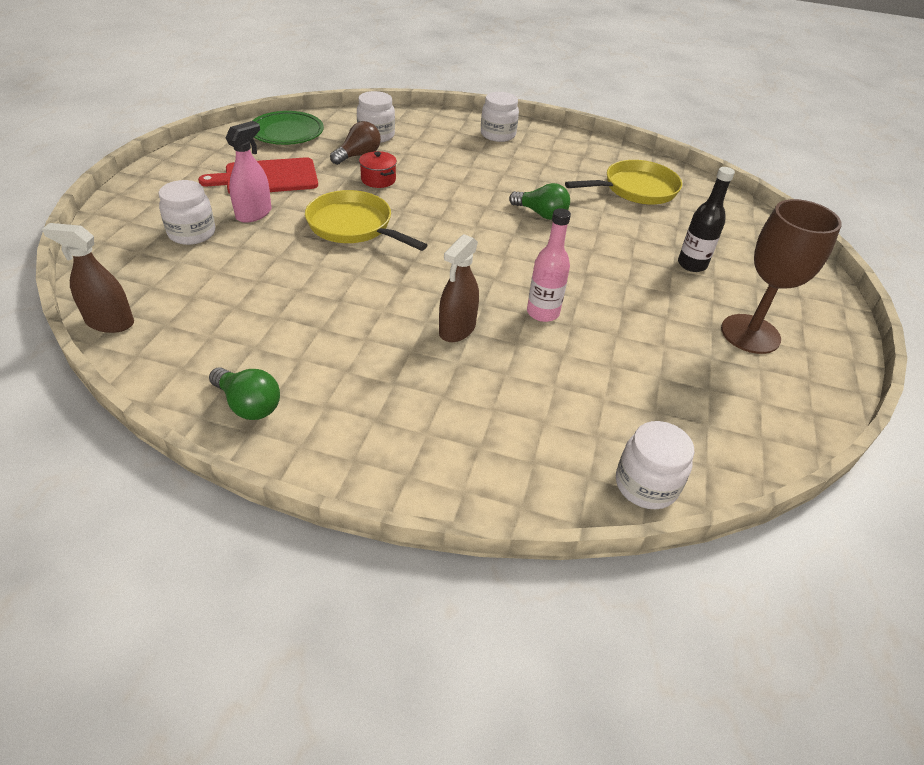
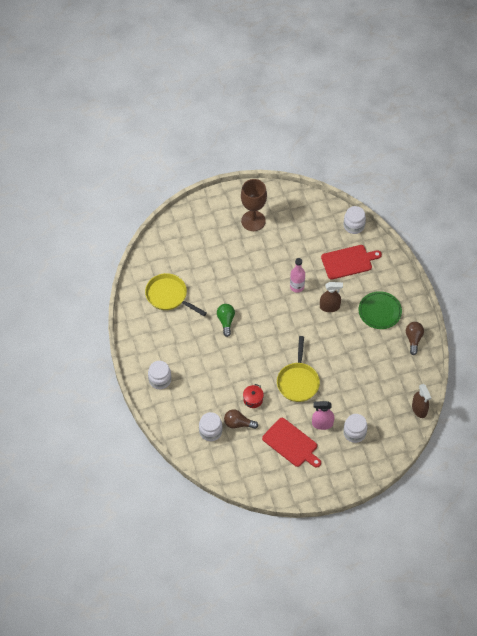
camera: 120 degrees left, 15 degrees up
(248, 405) = (413, 339): green light bulb -> brown light bulb
(287, 133) = (244, 472): green plate -> green plate (379, 312)
(544, 415) = (348, 262): none -> red cutting board
(692, 264) = (219, 253): black bottle -> none

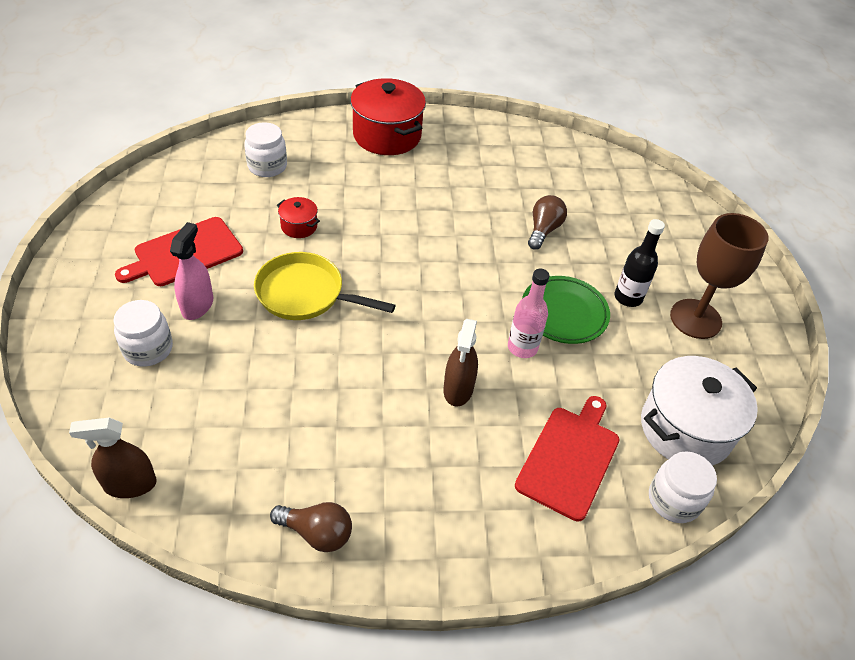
camera: 100 degrees right, 10 degrees down
(160, 380) = (387, 135): white jar -> red pot
(169, 296) = (542, 175): yellow pan -> none
(226, 321) = (471, 229): green light bulb -> none
(238, 423) = (263, 199): brown light bulb -> brown light bulb (543, 230)
(249, 248) = (628, 297): none -> black bottle
(318, 223) = (685, 429): none -> white pot
(348, 262) = (570, 458): red cutting board -> red cutting board turned 150 degrees counterclockwise
(379, 312) = (417, 482): green plate -> green plate (564, 313)

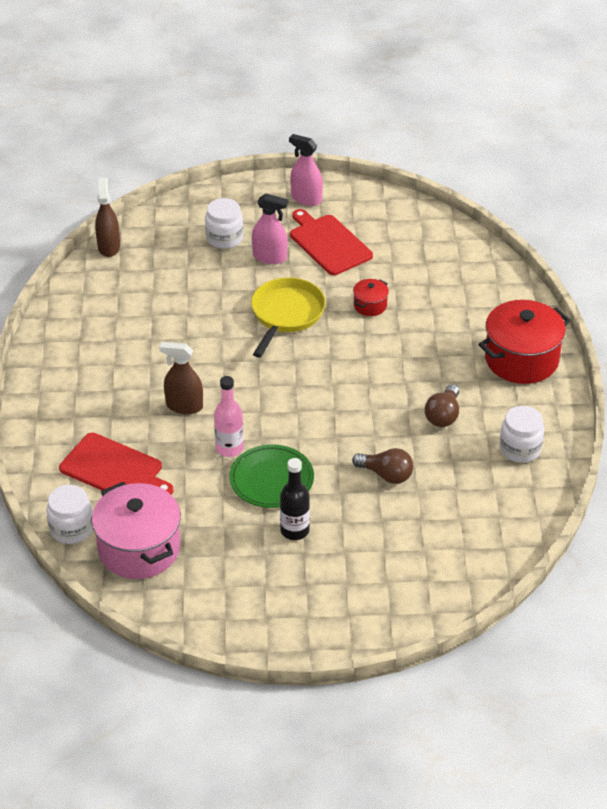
camera: 95 degrees right, 5 degrees down
(92, 269) = (306, 198): none -> pink spray bottle
(267, 166) = (452, 279): white jar -> white jar (520, 449)
(317, 533) = (64, 333): brown light bulb -> brown light bulb (443, 415)
(685, 429) = (139, 549): white pot -> pink pot
(695, 319) = (268, 580): brown goblet -> none

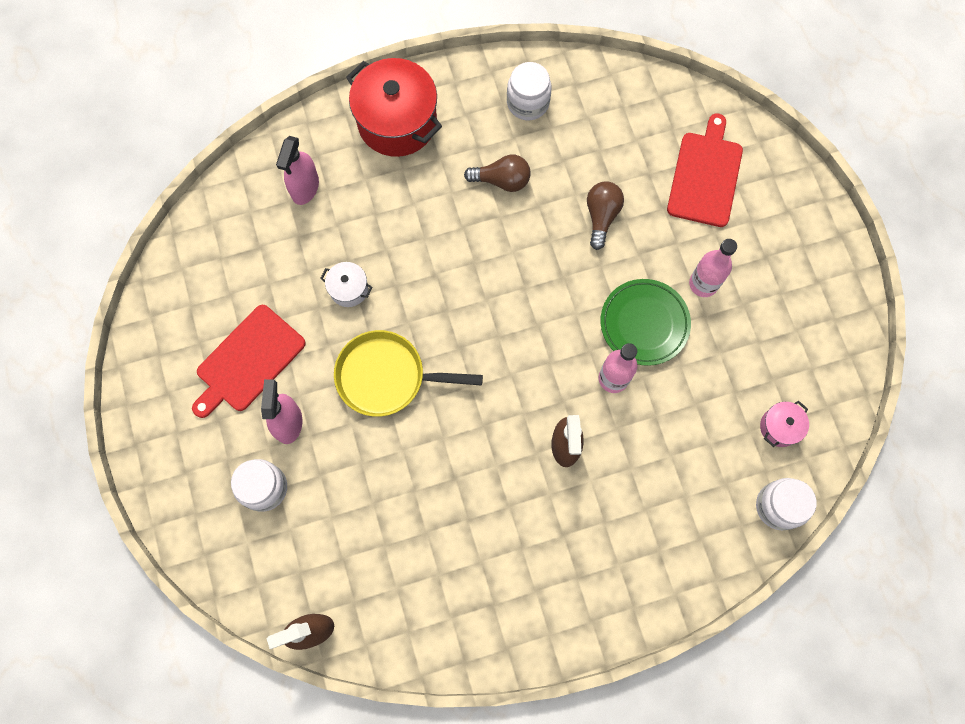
camera: 105 degrees left, 30 degrees up
(114, 469) = (681, 490): red cutting board -> red cutting board (705, 176)
(139, 549) = (779, 427): pink pot -> pink pot, size x0.47
(294, 530) = (703, 284): black bottle -> pink bottle
(306, 198) = (166, 409): pink spray bottle -> pink spray bottle (305, 187)
(370, 305) = (349, 289): red pot -> white pot

